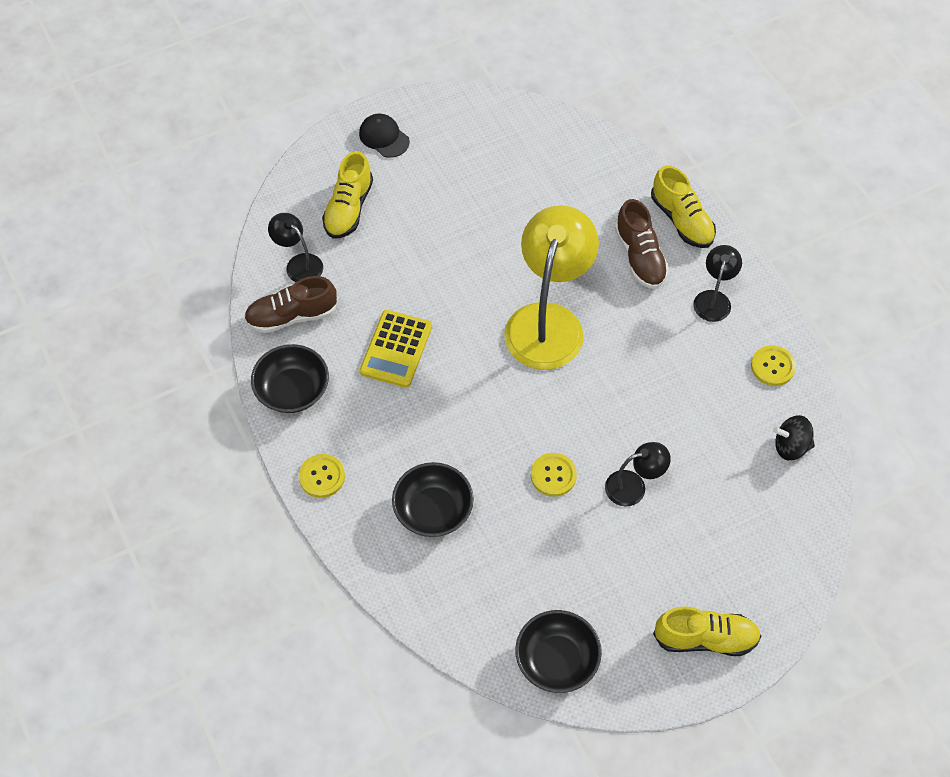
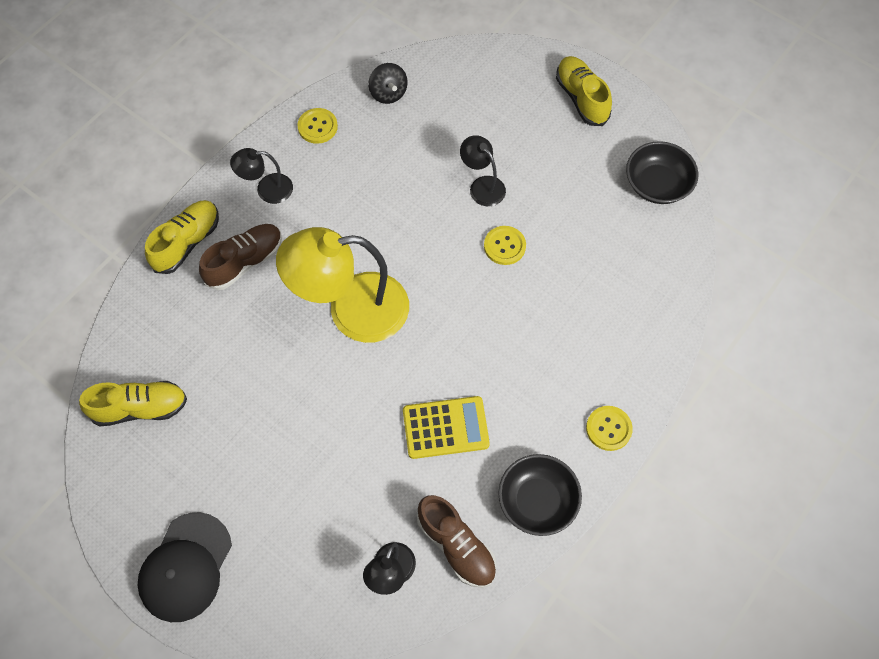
camera: 115 degrees left, 5 degrees up
(348, 208) = (298, 557): yellow shoe -> yellow shoe (140, 408)
(384, 137) = (185, 567): black cap -> black cap, size x1.64
(433, 510) = (587, 323): black bowl -> none

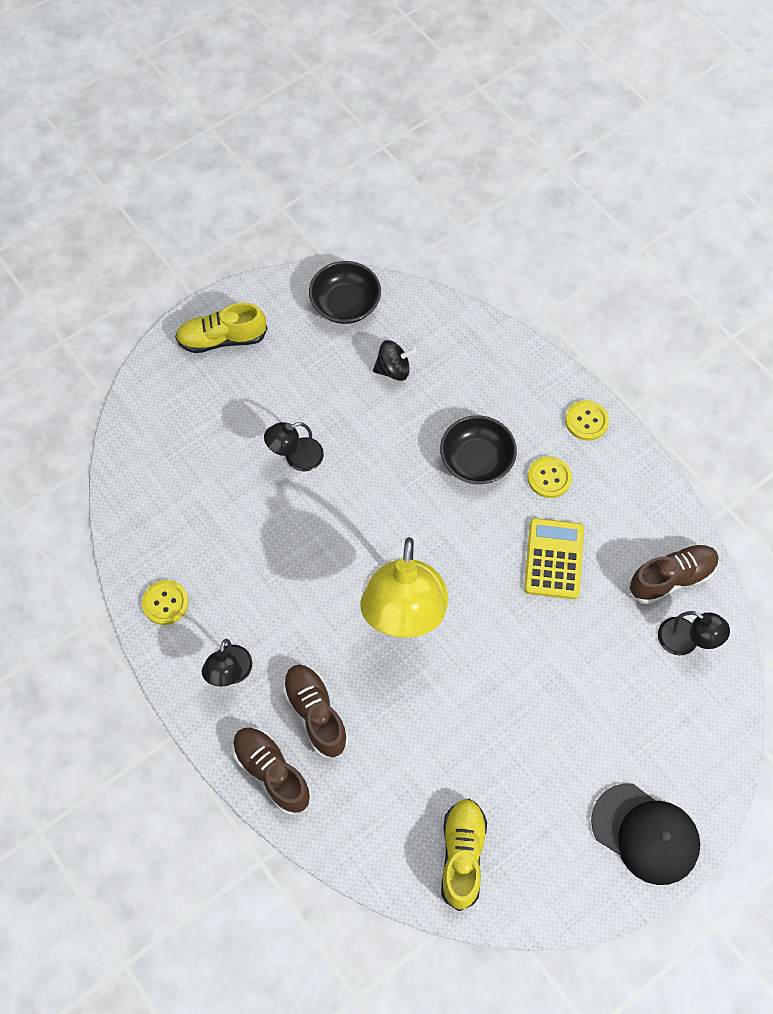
camera: 75 degrees left, 0 degrees up
(187, 242) = (272, 772): yellow shoe -> brown shoe
(388, 93) = (147, 520): black spinning top -> black spinning top (393, 369)
(504, 246) = (373, 456): yellow button -> yellow button (549, 478)
(537, 501) = (642, 499): black bowl -> black bowl (476, 460)

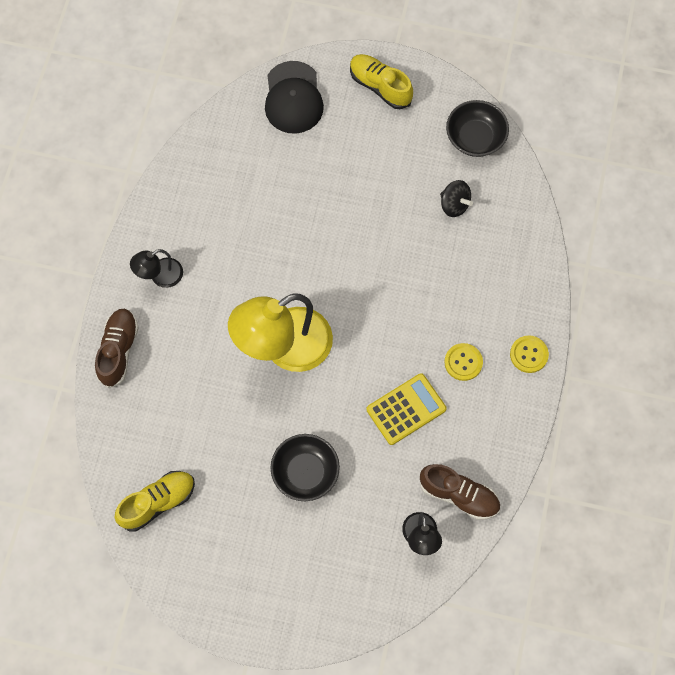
camera: 50 degrees right, 5 degrees up
(165, 603) = (173, 203): yellow button -> none
(296, 458) = (336, 198): black lamp -> none
(315, 714) = (176, 346): brown shoe -> none
(476, 460) = (434, 307): black bowl -> black bowl (305, 472)
(645, 834) = (263, 606): black cap -> black cap (293, 98)

